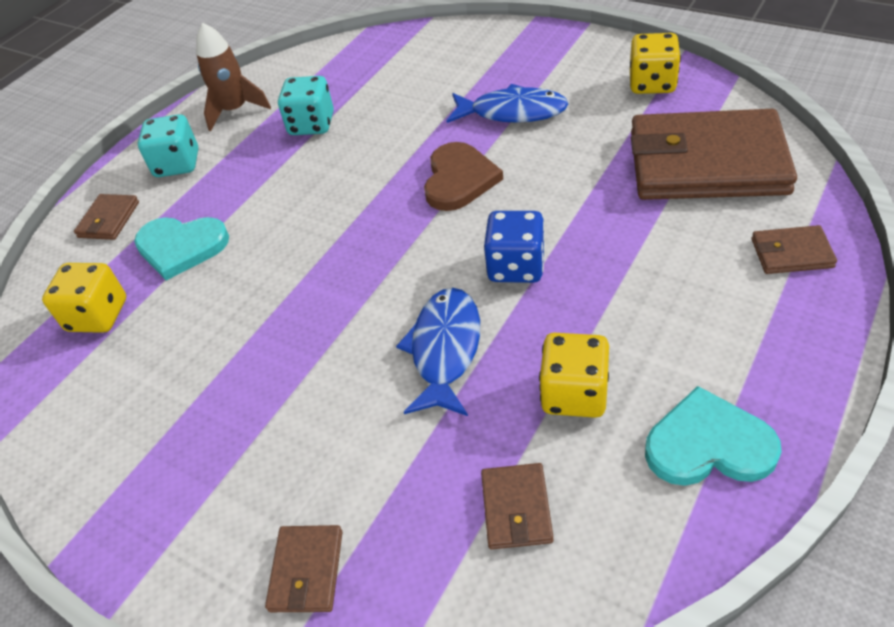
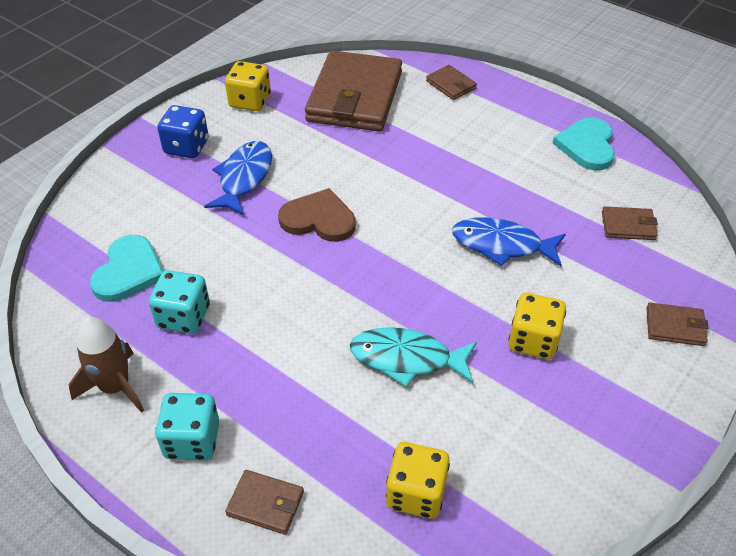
camera: 90 degrees left, 0 degrees up
(181, 247) = (336, 425): turquoise heart -> turquoise heart (129, 271)
(258, 284) = (406, 359): none -> turquoise fish
(516, 266) = (429, 200): blue dice -> blue dice (186, 147)
(574, 394) = (547, 190): yellow dice -> yellow dice (533, 340)
(791, 253) = (451, 85): brown wallet -> brown wallet turned 45 degrees counterclockwise

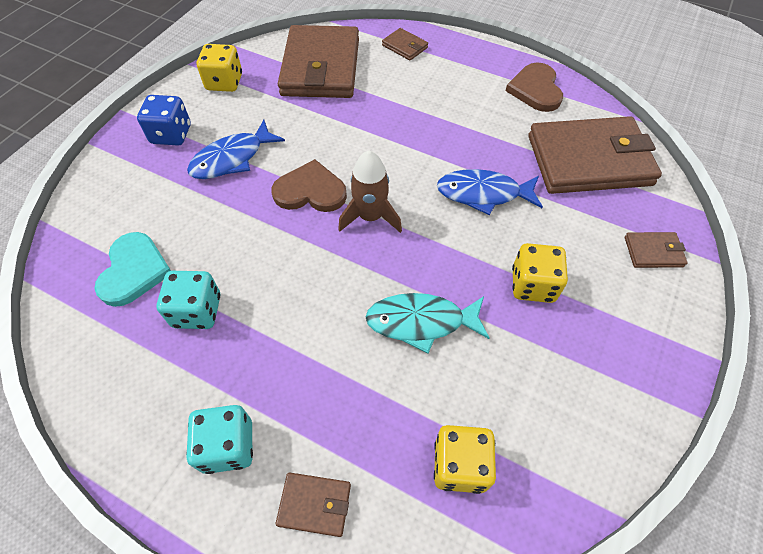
camera: 10 degrees left, 10 degrees up
(115, 387) = (139, 399): brown rocket -> brown rocket (370, 217)
(244, 178) = (232, 159): blue fish -> blue fish turned 135 degrees counterclockwise
(587, 146) = (535, 89): turquoise heart -> brown heart
(628, 226) = (589, 160): brown wallet -> brown wallet, size x2.40

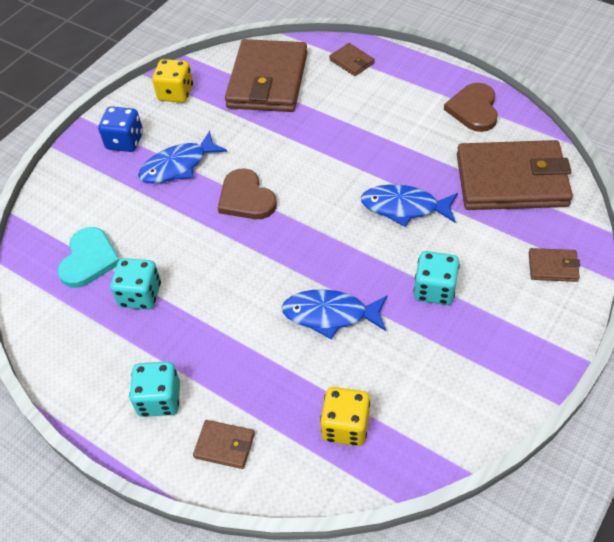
camera: 10 degrees right, 5 degrees down
(310, 191) = (246, 198): brown heart -> brown heart turned 135 degrees counterclockwise
(370, 217) = (297, 223): brown rocket -> none
(421, 322) = (330, 315): turquoise fish -> blue fish
(533, 285) = (434, 289): yellow dice -> turquoise dice

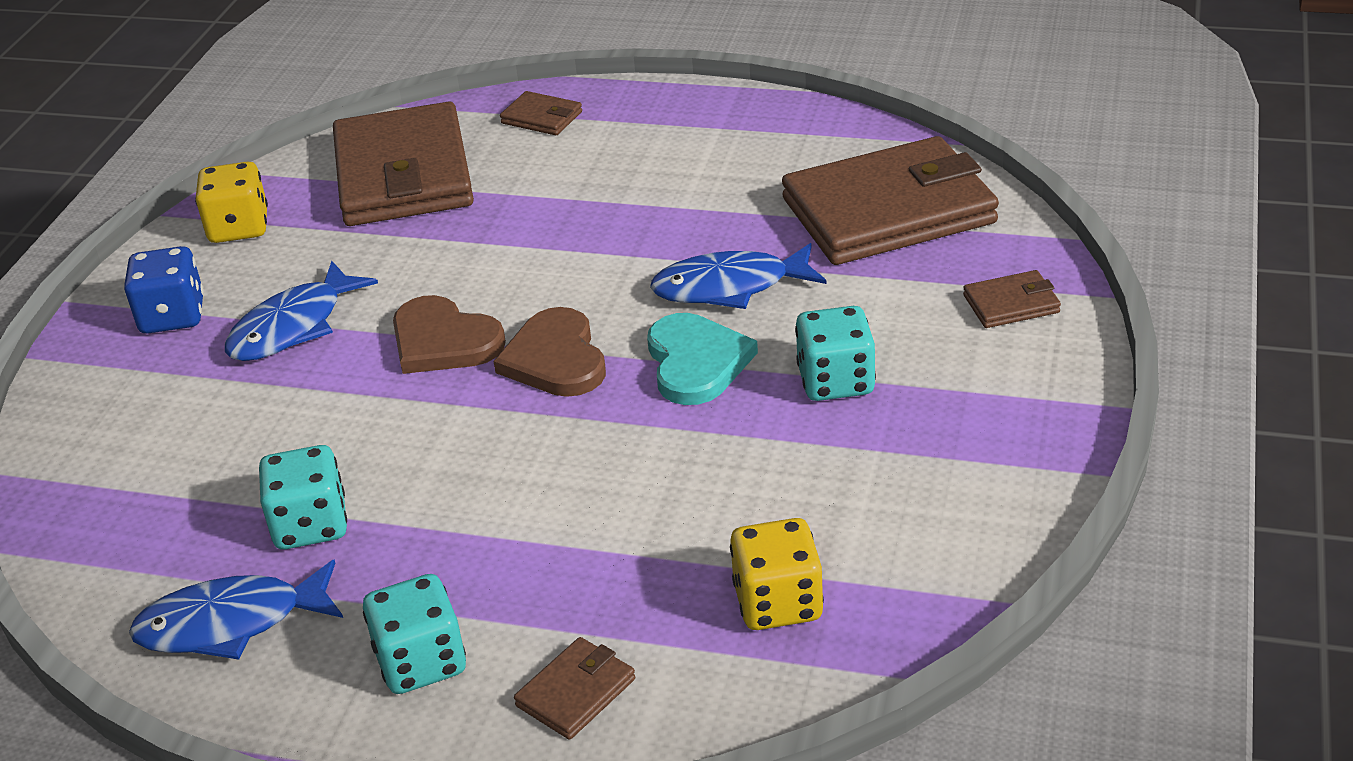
camera: 20 degrees left, 15 degrees down
(89, 259) = (184, 500): turquoise heart -> turquoise heart (696, 362)
(224, 446) = (576, 692): brown wallet -> brown wallet turned 45 degrees counterclockwise
(330, 315) = (674, 461): blue fish -> blue fish (231, 623)
(474, 109) = (781, 135): brown heart -> brown heart (555, 359)

